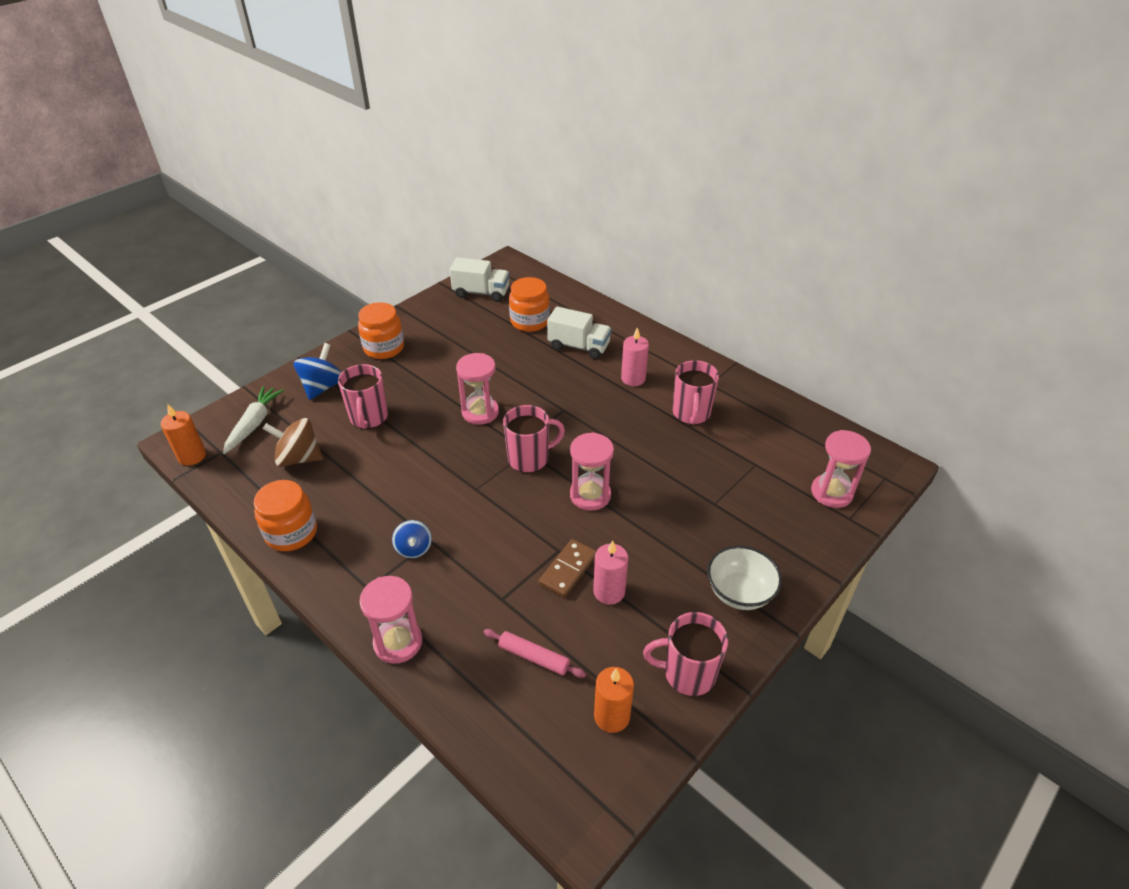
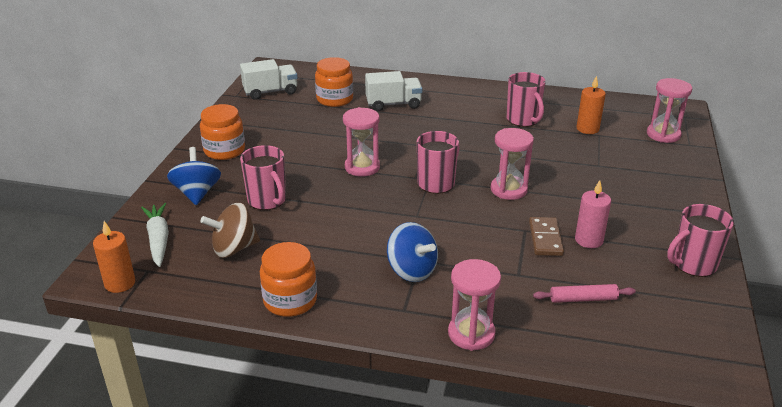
camera: 30 degrees left, 10 degrees down
(414, 548) = (411, 270): blue spinning top -> blue spinning top, size x1.58
(611, 716) = (674, 309): orange candle -> orange candle (587, 129)
(633, 378) = (457, 112): pink candle -> none
(739, 592) = (672, 208): white bowl -> none

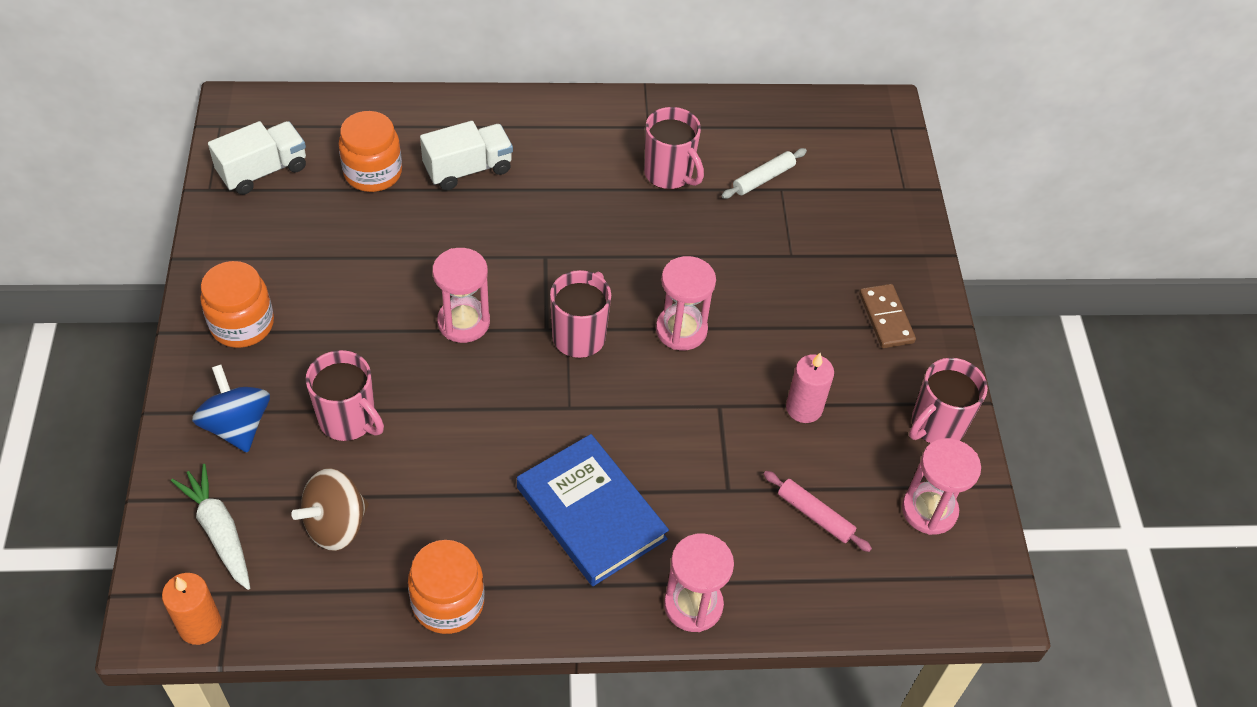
camera: 20 degrees left, 20 degrees up
(411, 270) = (591, 513): blue spinning top -> blue book
(545, 238) = (748, 416): brown domino -> brown domino (886, 318)
(583, 299) = (815, 515): pink rolling pin -> pink rolling pin turned 60 degrees clockwise
(587, 129) = (763, 178): orange candle -> white rolling pin
(663, 135) = (867, 173): pink hourglass -> pink hourglass (929, 510)

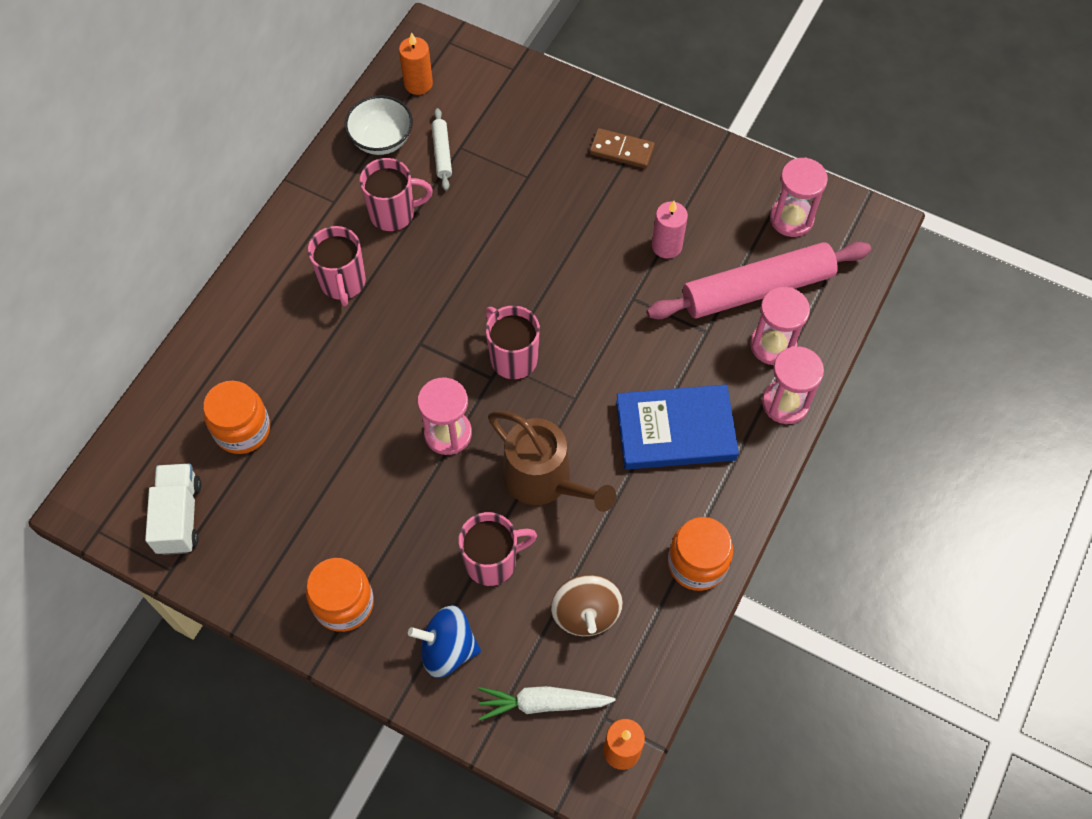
camera: 55 degrees left, 10 degrees up
(462, 422) = (544, 480): none -> brown watering can
(468, 169) = (289, 355): white truck -> none
(681, 330) = (550, 286): pink hourglass -> pink hourglass (773, 345)
(741, 129) = (381, 140): none -> white bowl
(815, 515) = (757, 289): pink rolling pin -> pink rolling pin, size x2.27
(824, 126) = (418, 84): none -> orange candle
(936, 425) = (728, 174): pink mug -> pink mug (343, 283)

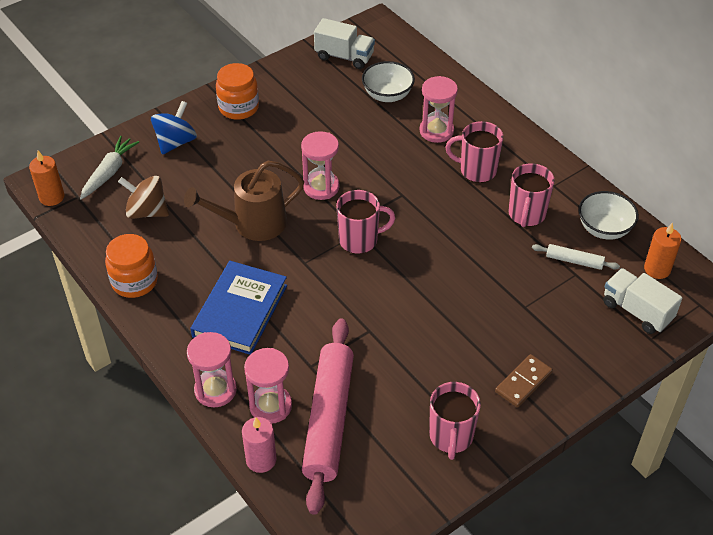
camera: 115 degrees right, 15 degrees down
(242, 429) = (387, 95): orange jar -> white bowl
(484, 87) = (636, 311): none -> white truck
(492, 561) = (215, 179): pink mug -> pink mug (451, 437)
(666, 246) = (406, 374): pink candle -> pink candle (261, 460)
(791, 219) = (385, 481): pink hourglass -> pink hourglass (436, 131)

